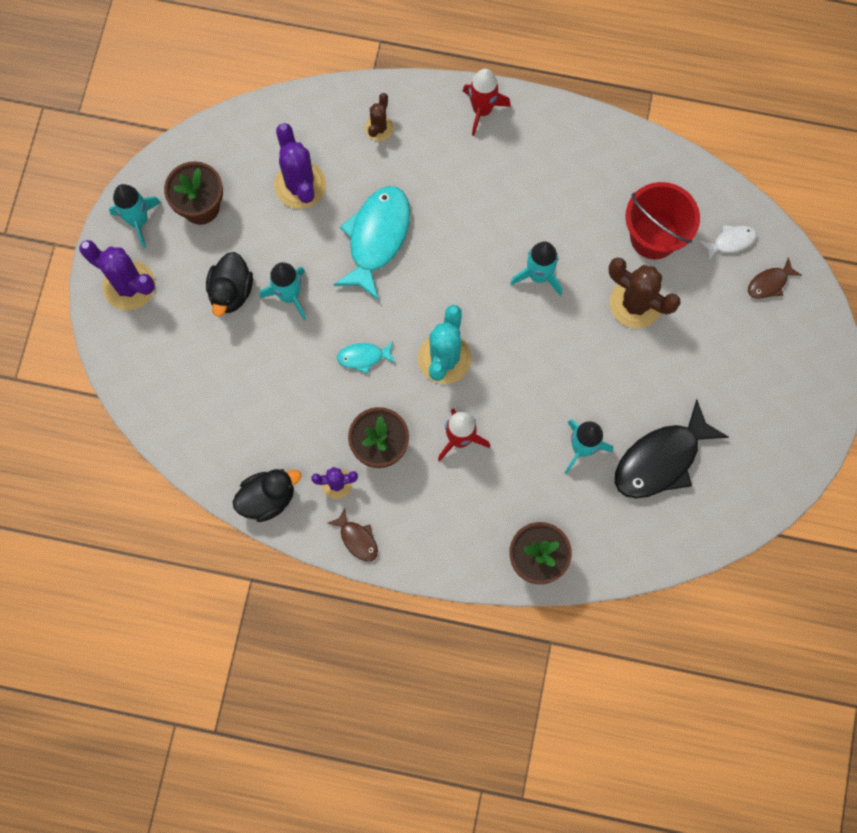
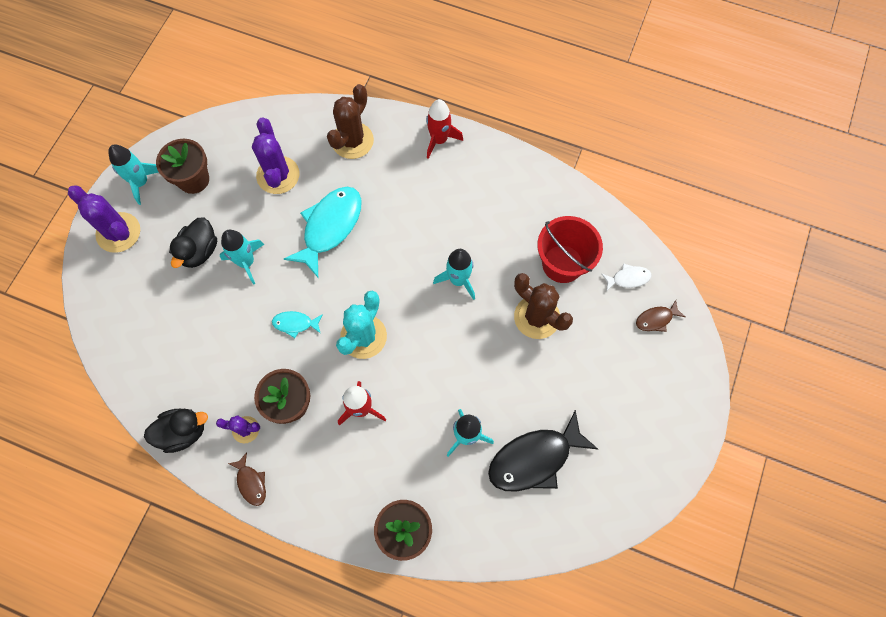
camera: 10 degrees right, 5 degrees down
(379, 128) = (352, 141): brown cactus -> brown cactus, size x1.78

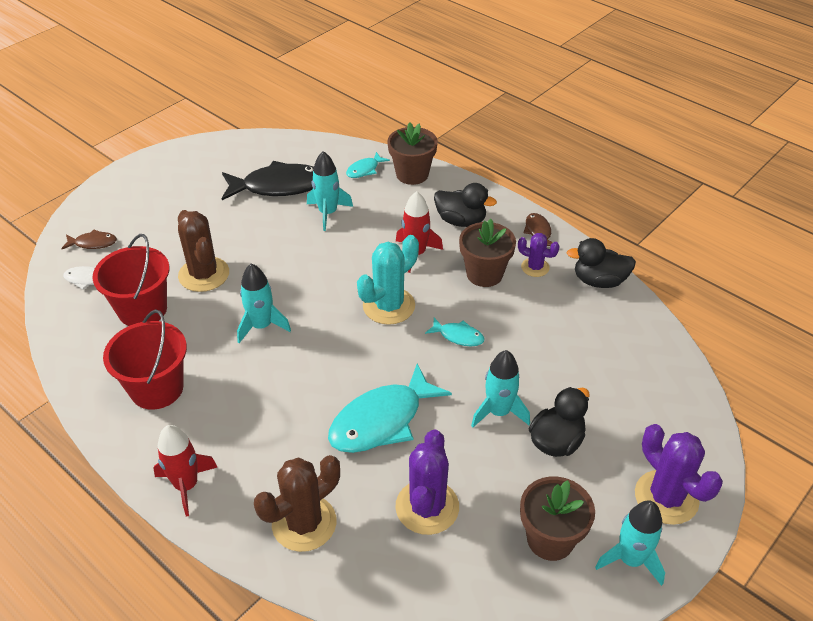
camera: 160 degrees left, 25 degrees down
(332, 472) = (461, 221): none -> black duck
(458, 520) = (364, 170): none -> turquoise fish
(504, 199) = (157, 388): none -> red bucket

